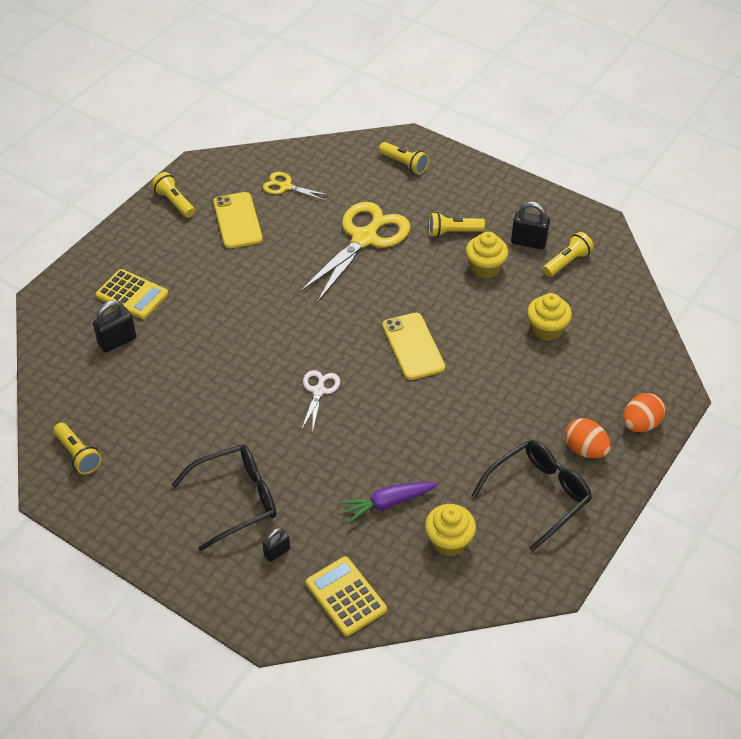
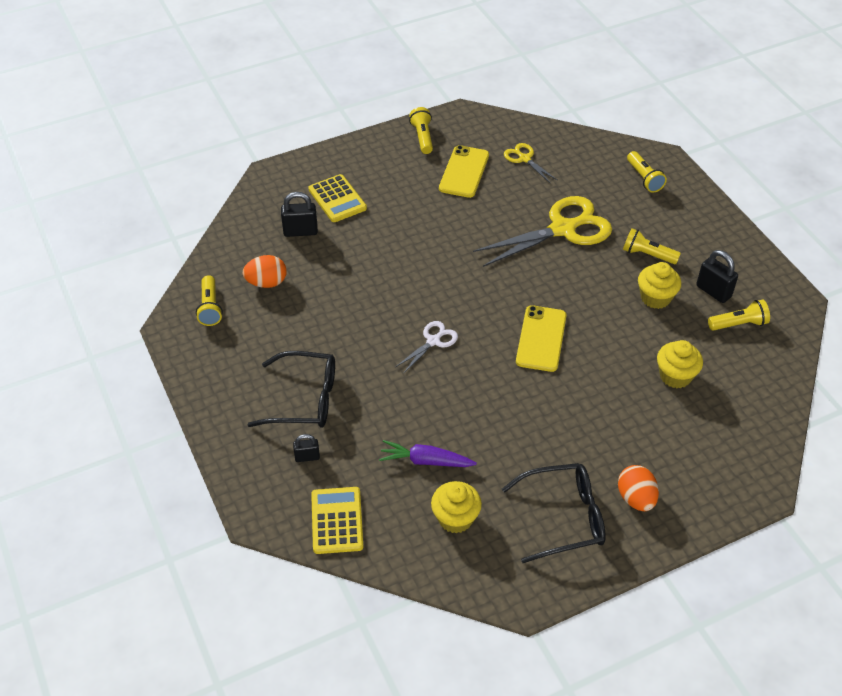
camera: 30 degrees right, 0 degrees up
(640, 424) = (706, 500): orange egg -> orange egg (266, 283)

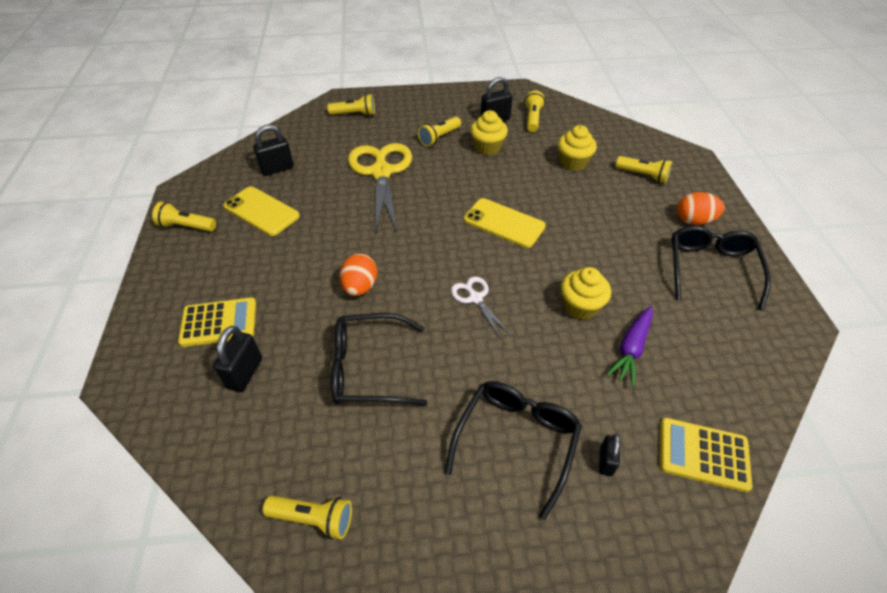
camera: 70 degrees left, 0 degrees up
(266, 283) = (308, 434): orange egg -> orange egg (360, 287)
(332, 296) = (368, 368): none -> black glasses
(455, 518) = (706, 345): yellow cupcake -> yellow cupcake (580, 306)
(524, 159) = (277, 169): yellow scissors -> black padlock
(691, 443) = (642, 175): none -> yellow flashlight

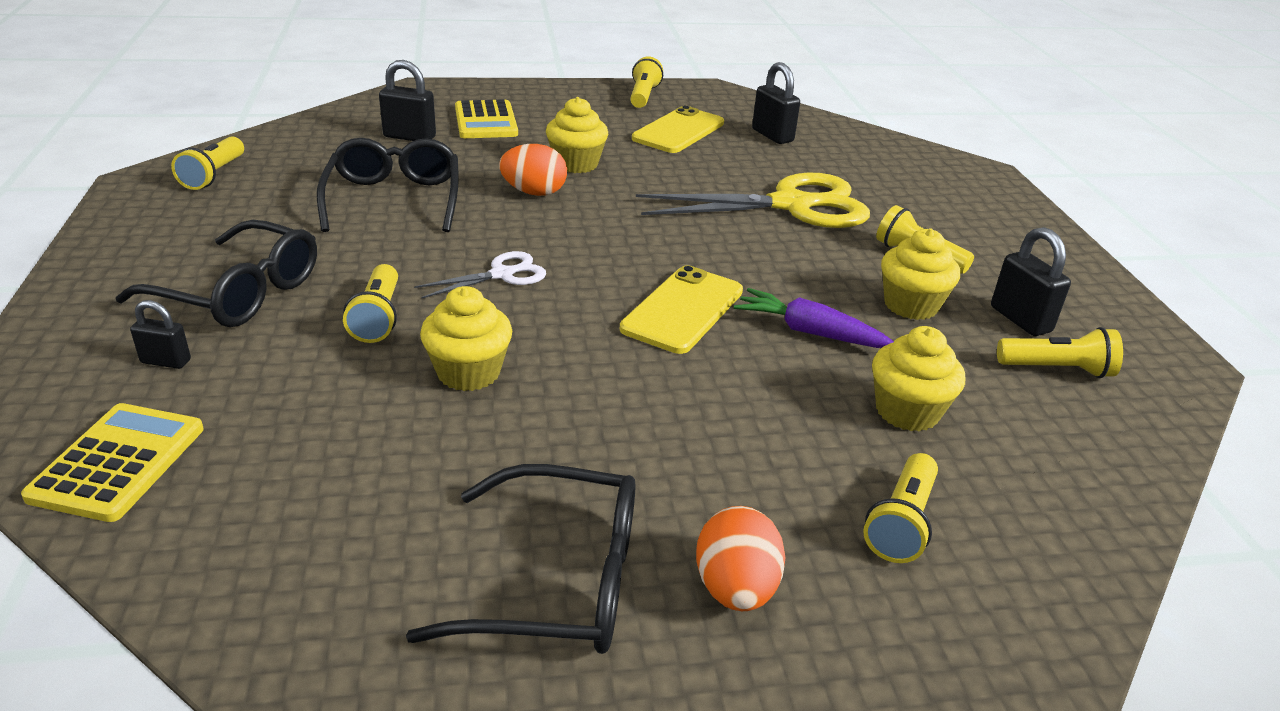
camera: 85 degrees right, 15 degrees down
(313, 265) = (576, 164): none -> yellow cupcake
(354, 114) = (945, 183): yellow flashlight -> yellow flashlight (378, 317)
(631, 349) = (359, 417): purple carrot -> purple carrot (809, 332)

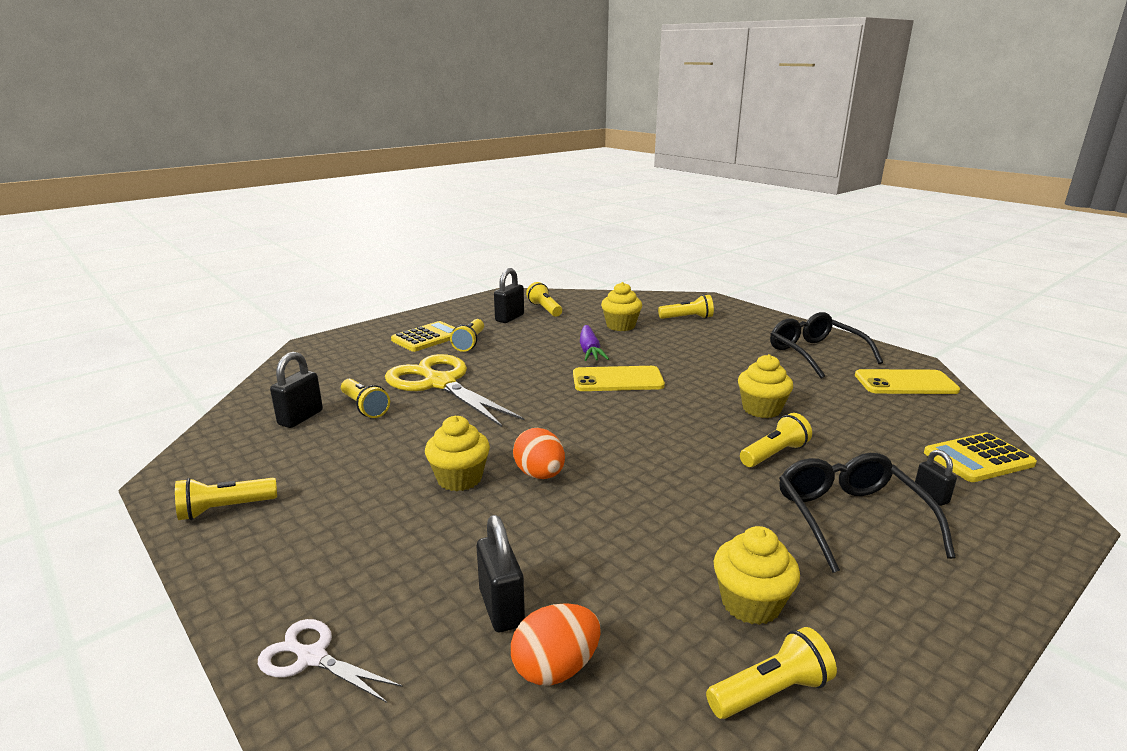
camera: 120 degrees left, 10 degrees down
(394, 199) = (641, 533): black glasses -> none
(486, 121) = (399, 578): yellow calculator -> yellow calculator (427, 337)
(502, 274) = (667, 438): white scissors -> white scissors (311, 657)
(678, 131) = (326, 458): yellow phone -> yellow phone (905, 383)
(735, 589) = (762, 332): orange egg -> orange egg (555, 668)
(766, 161) = (364, 407): none -> yellow flashlight
(911, 305) = (529, 337): yellow cupcake -> yellow cupcake (750, 603)

